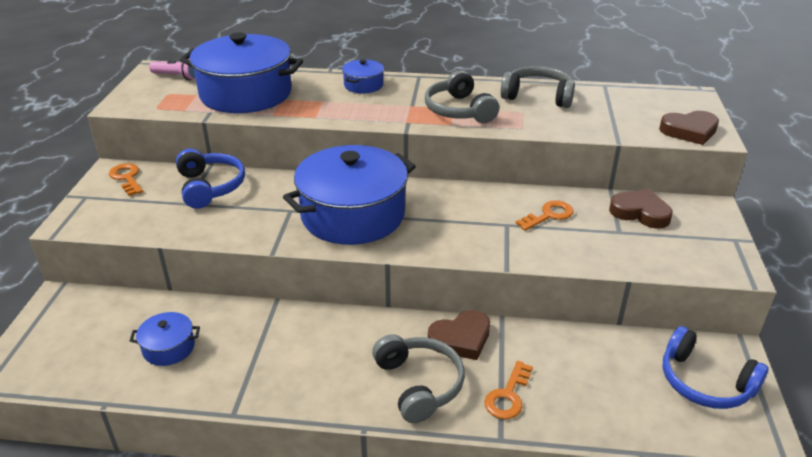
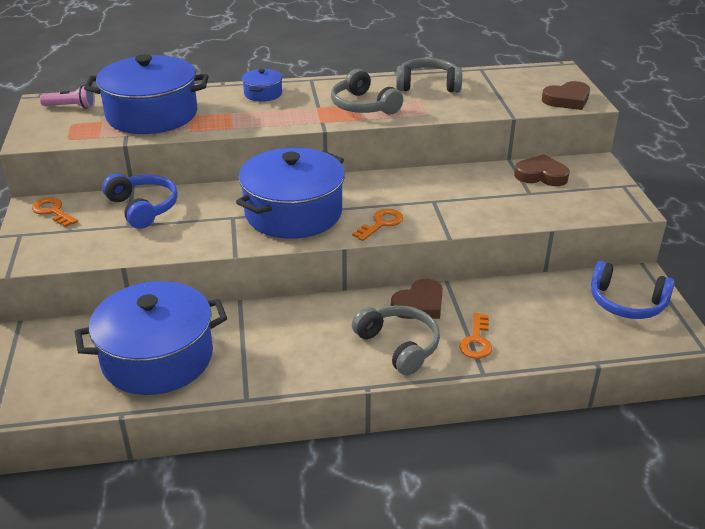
camera: 15 degrees left, 0 degrees up
(169, 348) = (157, 357): blue pot -> blue pot, size x2.27
(549, 215) = (466, 188): orange key -> orange key (381, 223)

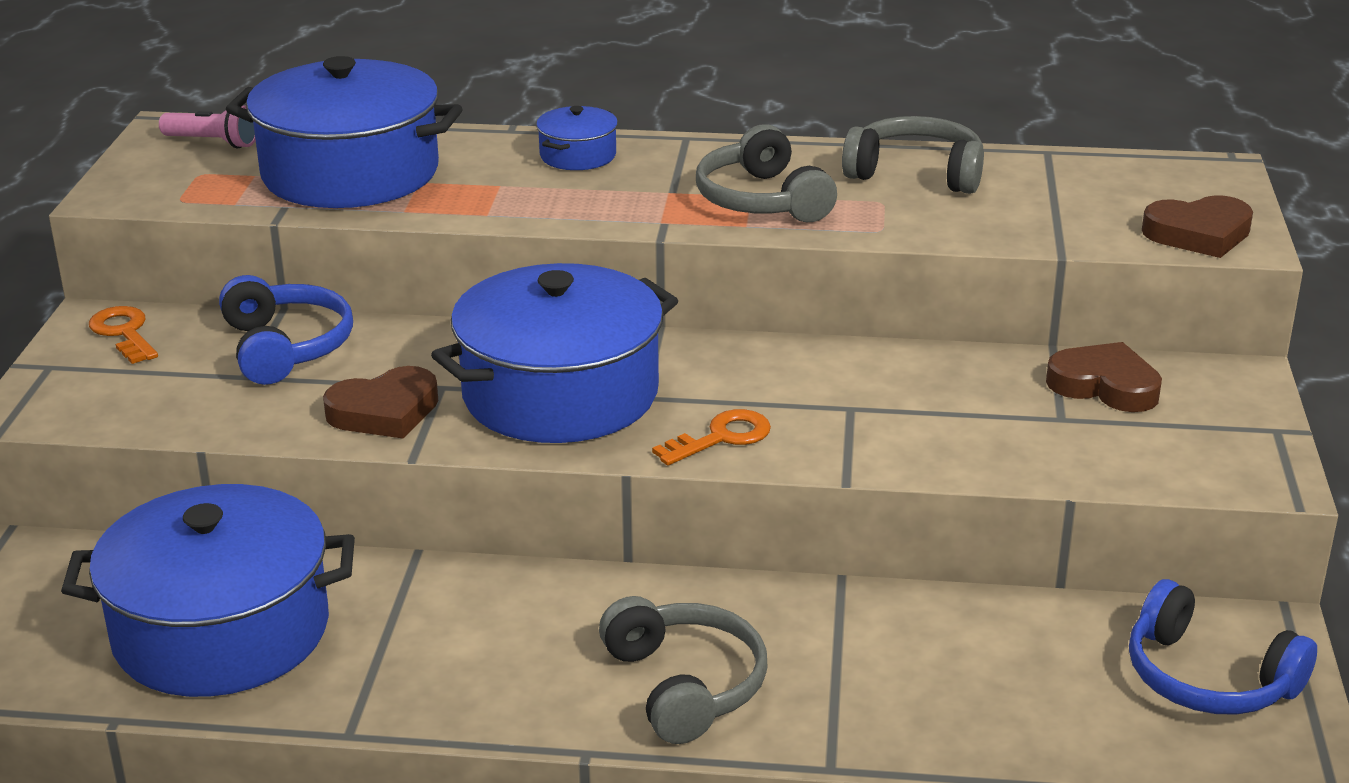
camera: 15 degrees right, 5 degrees down
(419, 305) = (763, 613): brown heart -> brown heart (384, 411)
(476, 341) = (846, 702): orange key -> none

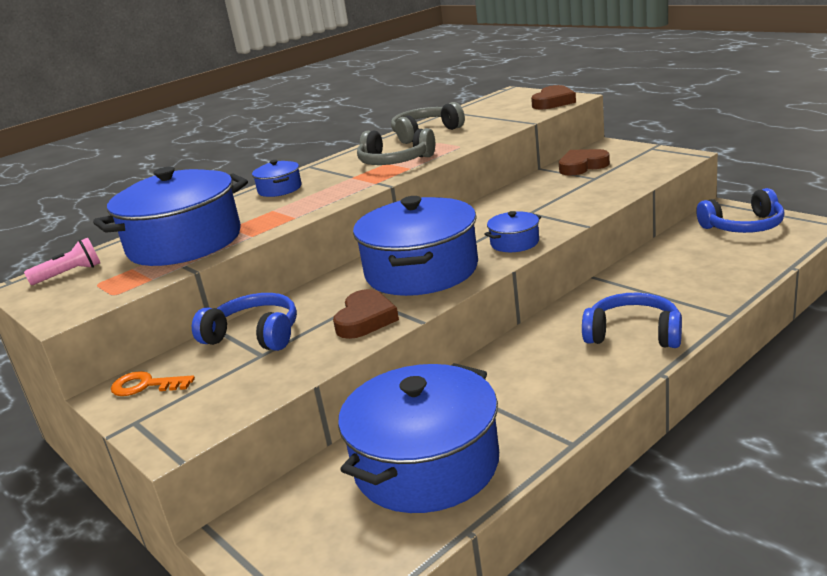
camera: 45 degrees left, 5 degrees down
(685, 685) = (633, 334): grey headphones -> blue headphones
(722, 437) = (514, 243): orange key -> blue pot

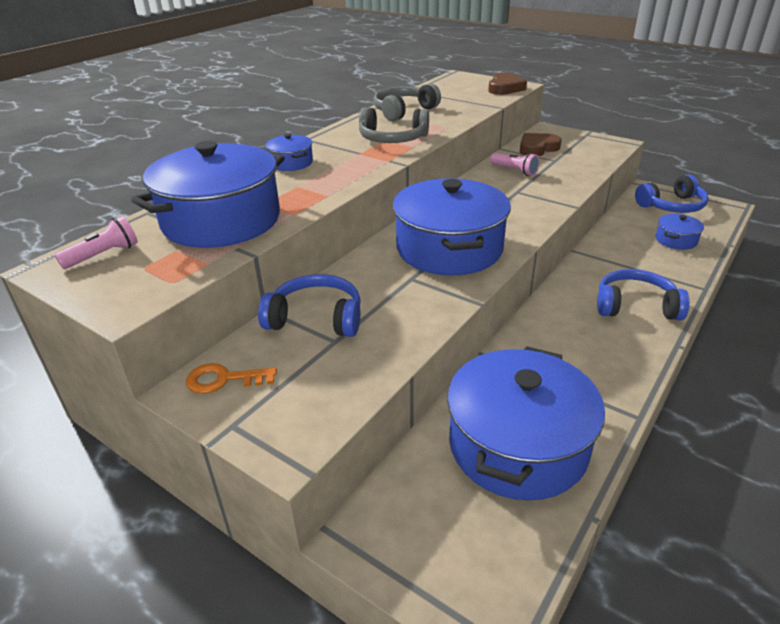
camera: 15 degrees left, 10 degrees up
(365, 319) = (422, 301): brown heart -> none
(514, 243) = (521, 222): blue pot -> blue pot (676, 240)
(541, 191) = (515, 171): none -> pink flashlight

